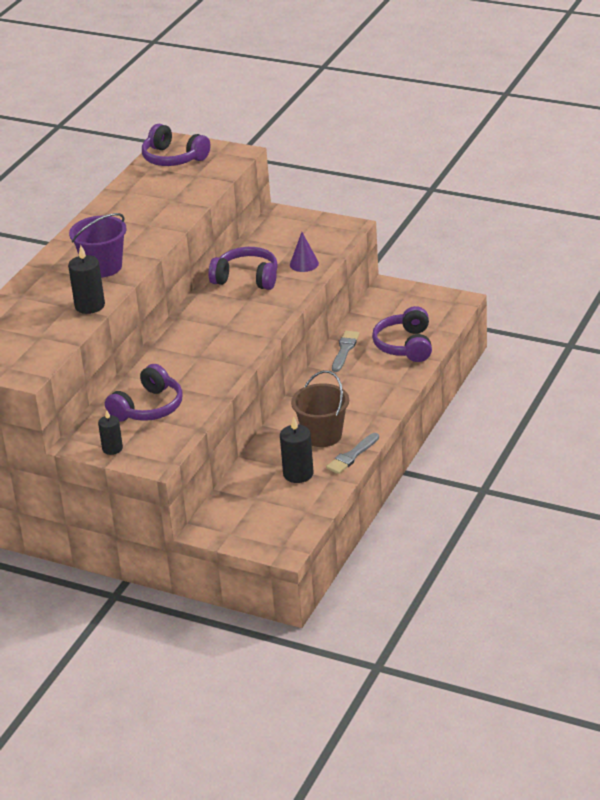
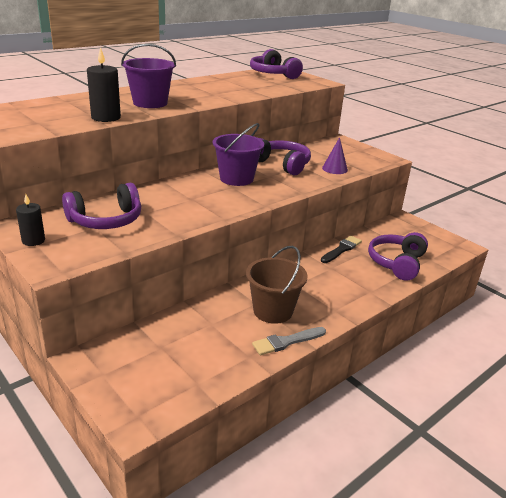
camera: 20 degrees right, 5 degrees down
(218, 315) = (236, 179): none -> purple bucket
(298, 474) = (221, 339): black candle -> none
(344, 350) = (341, 249): grey brush -> black brush

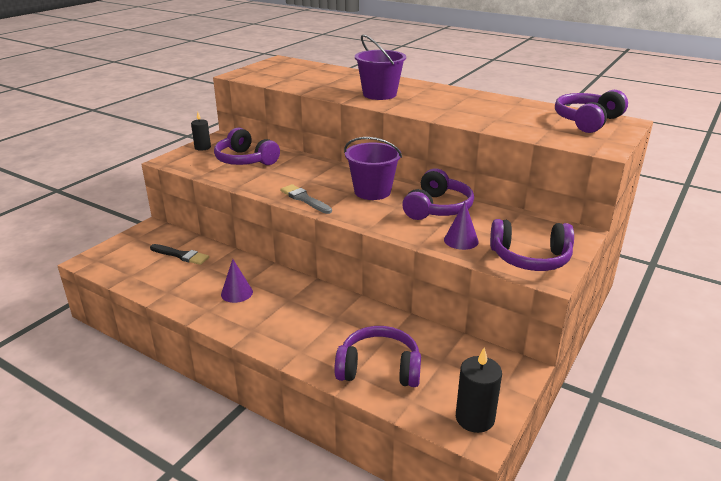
camera: 75 degrees right, 0 degrees up
(106, 117) = (320, 90): black candle -> black candle (475, 418)
(273, 311) = (237, 293): brown bucket -> purple cone
(286, 342) = (191, 307): grey brush -> grey brush (304, 199)
(341, 249) = (384, 321): black brush -> black brush (181, 255)
(365, 157) = (530, 258): none -> purple headphones

